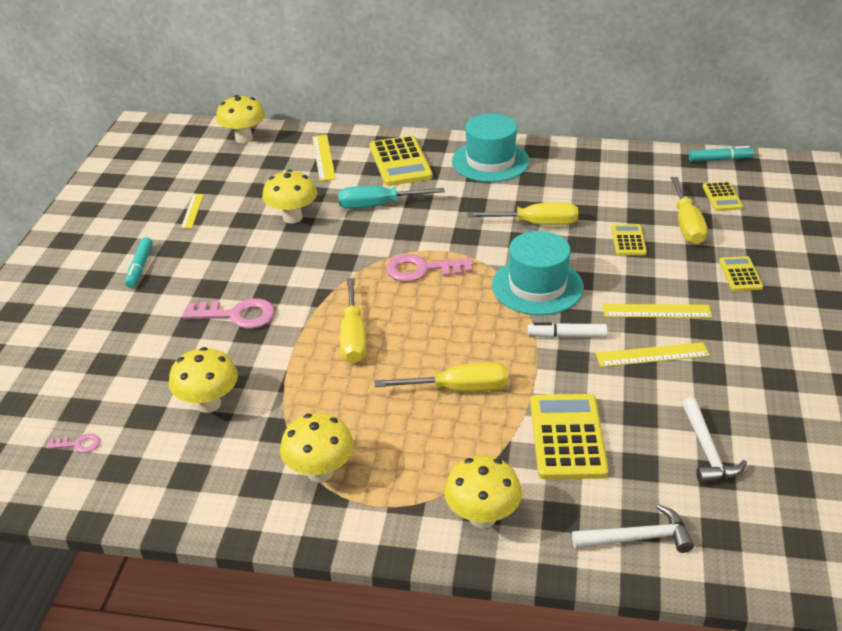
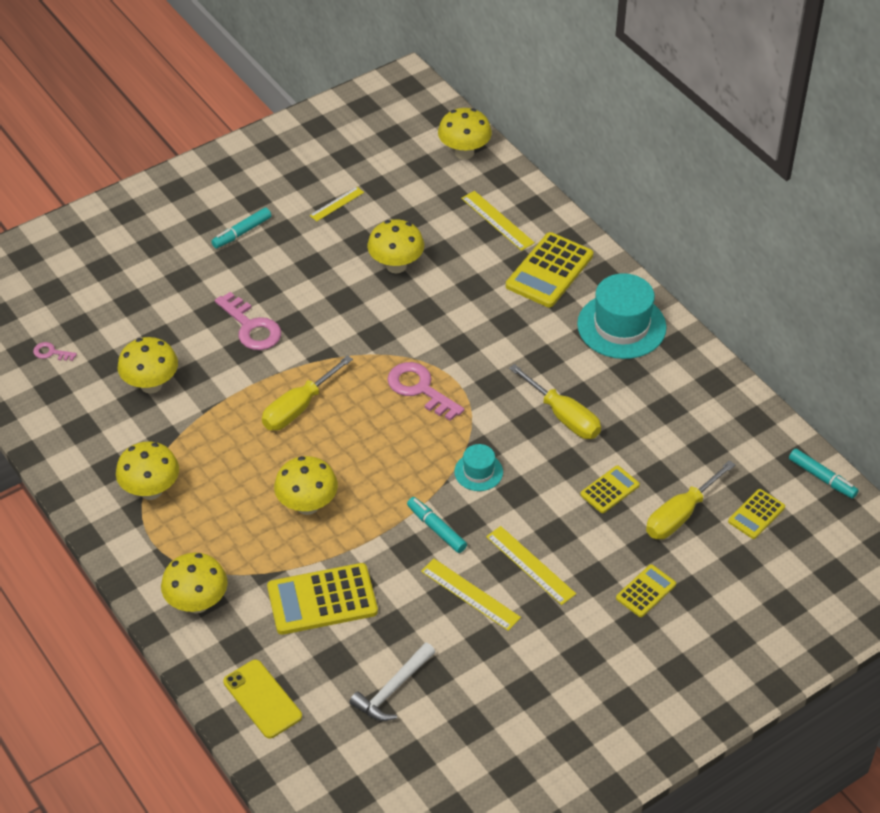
camera: 45 degrees right, 10 degrees up
(78, 444) = (51, 353): pink key -> pink key turned 150 degrees clockwise
(323, 157) = (497, 220): yellow ruler -> yellow ruler turned 75 degrees counterclockwise
(378, 205) = (472, 302): turquoise screwdriver -> none
(458, 389) = (307, 505): yellow screwdriver -> yellow mushroom
(537, 286) = (478, 472): turquoise hat -> turquoise hat, size x0.51
(567, 336) = (436, 528): white marker -> turquoise marker
(567, 437) = (322, 600): yellow calculator -> yellow calculator turned 150 degrees counterclockwise
(638, 538) = (262, 699): white hammer -> yellow phone

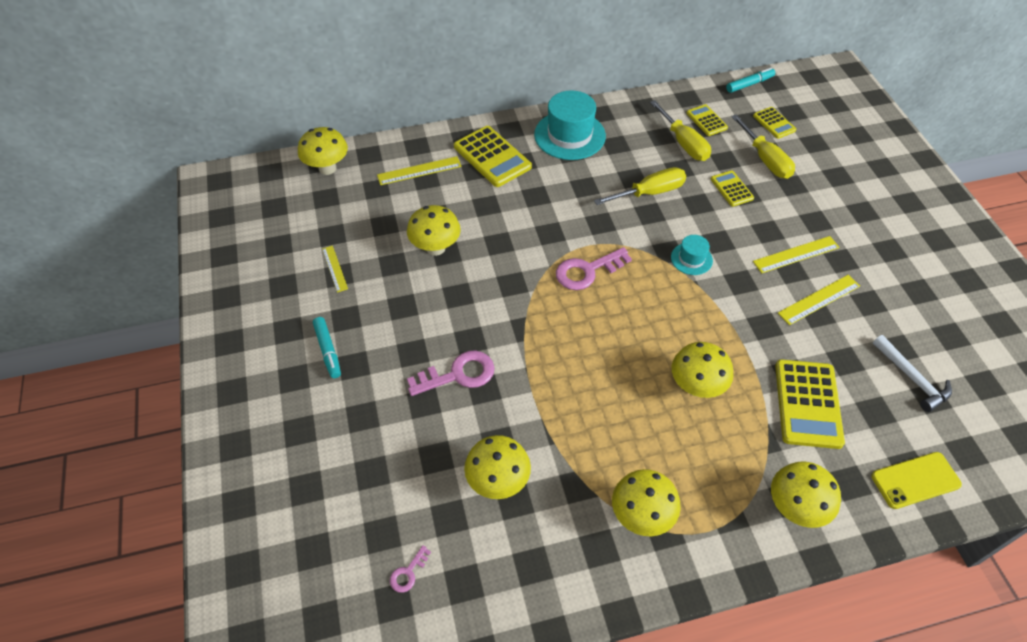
camera: 70 degrees left, 5 degrees up
(298, 407) = (576, 363): yellow screwdriver -> yellow screwdriver (683, 143)
(436, 528) = (745, 302): turquoise marker -> none
(645, 591) = (833, 198): yellow calculator -> yellow calculator (706, 120)

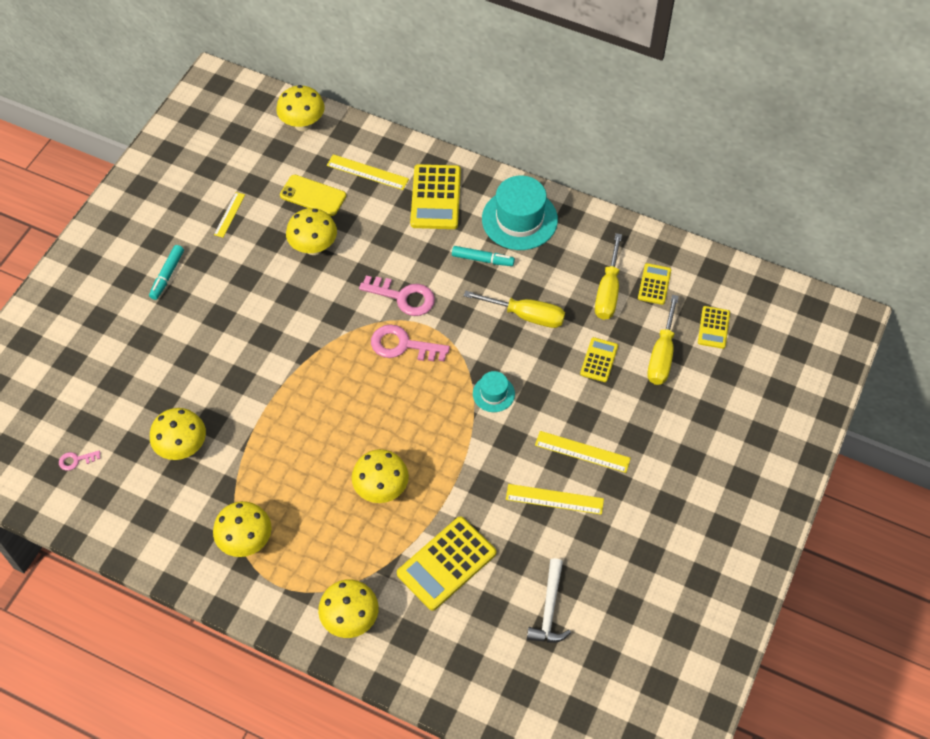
camera: 40 degrees right, 5 degrees up
(458, 374) = (232, 356): pink key -> pink key (403, 297)
(749, 84) = (739, 276): turquoise marker -> turquoise marker (482, 260)
(915, 480) = (456, 672): yellow phone -> yellow phone (313, 195)

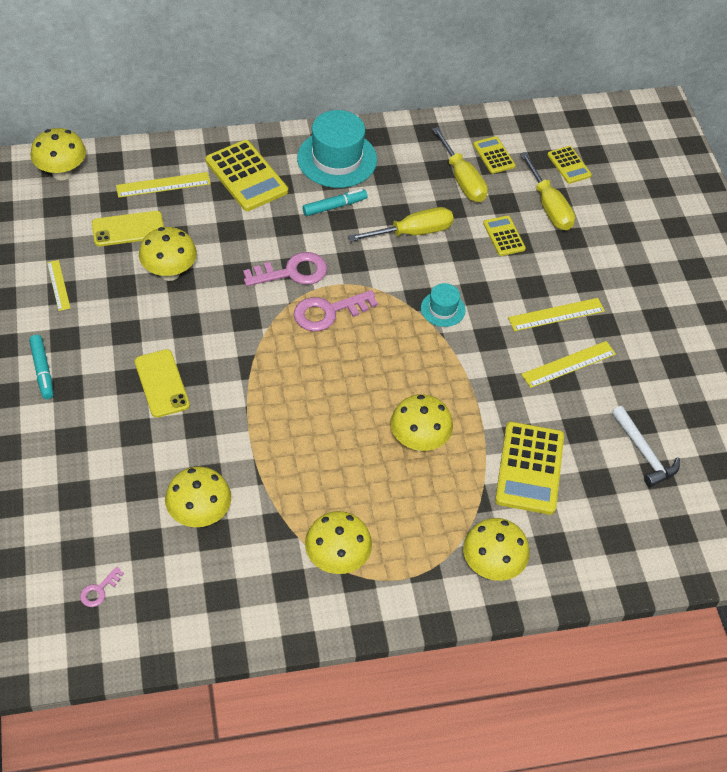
camera: 40 degrees left, 5 degrees down
(238, 332) = (162, 383): none -> yellow phone

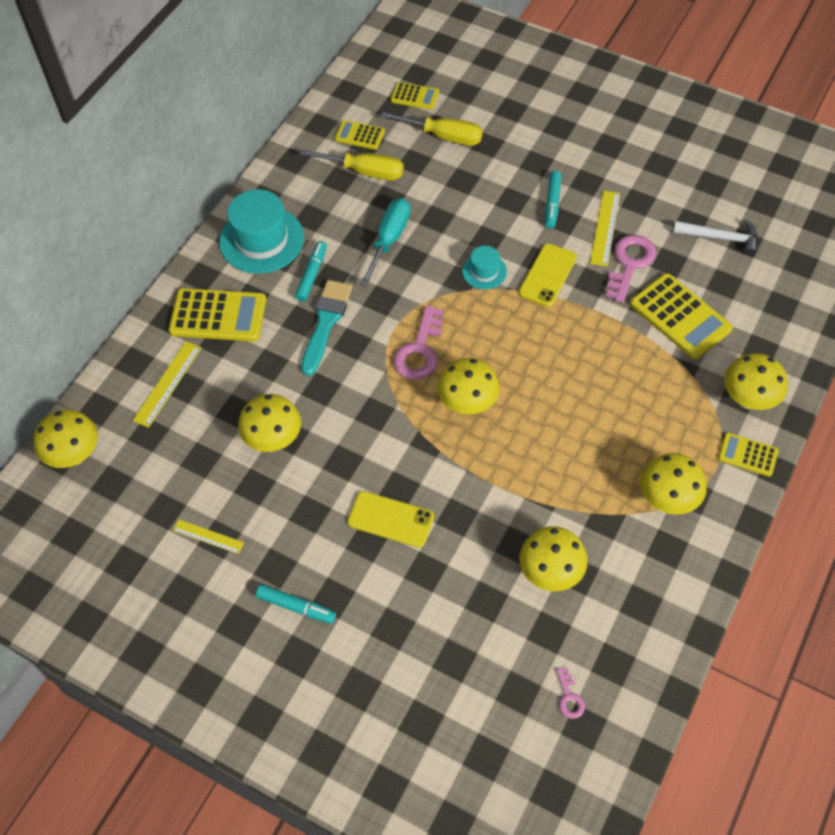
camera: 45 degrees left, 5 degrees up
(128, 229) = (193, 442): yellow phone -> yellow phone (547, 275)
(292, 272) = (355, 349): pink key -> pink key (630, 264)
(299, 241) = (326, 322): none -> turquoise brush
(412, 232) = (389, 240): yellow screwdriver -> turquoise screwdriver
(419, 441) = (599, 371): yellow mushroom -> yellow mushroom (467, 404)
(504, 236) = (447, 184): yellow calculator -> yellow calculator (747, 455)
(556, 314) = (552, 203): yellow ruler -> turquoise marker

